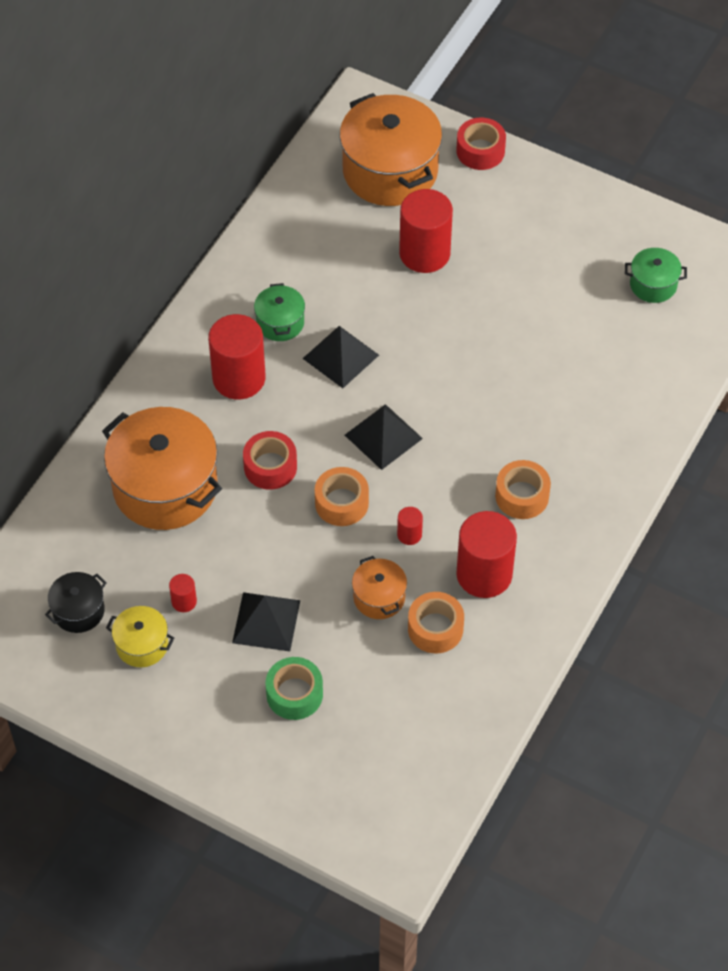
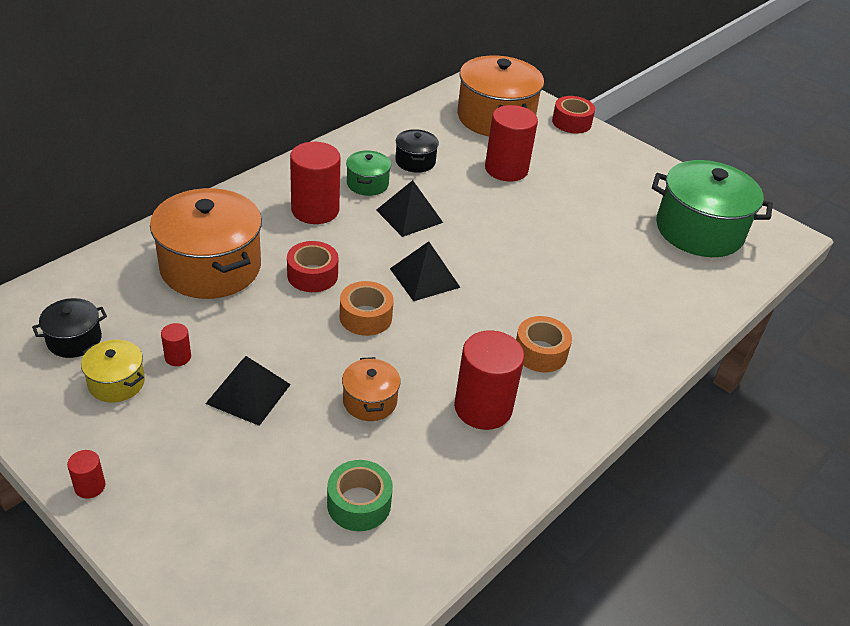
camera: 10 degrees right, 15 degrees down
(294, 694) = (245, 466): green tape -> green tape (359, 504)
(320, 272) = (415, 161): none -> black pot
(409, 534) = (420, 357): red cylinder -> red cylinder (90, 486)
(435, 628) = (416, 443): orange tape -> none
(653, 284) = (699, 230): green pot -> green pot, size x2.08

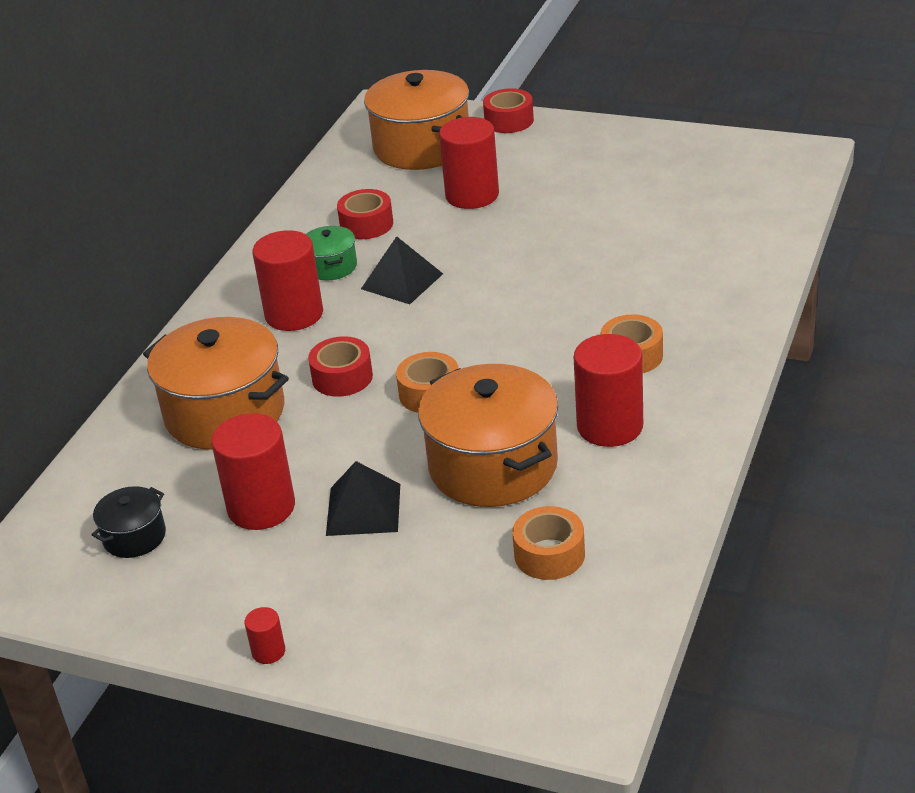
camera: 15 degrees left, 5 degrees down
(116, 383) = (216, 555): yellow pot -> none
(178, 357) = (261, 507): red cylinder -> red cylinder, size x2.23
(359, 504) = (549, 554): green tape -> orange tape
(370, 401) = (493, 466): orange pot -> orange pot, size x2.08
(415, 161) = (366, 224): black pot -> red tape
(425, 278) = (464, 334): black pyramid -> none
(699, 230) = (715, 180): green pot -> none

